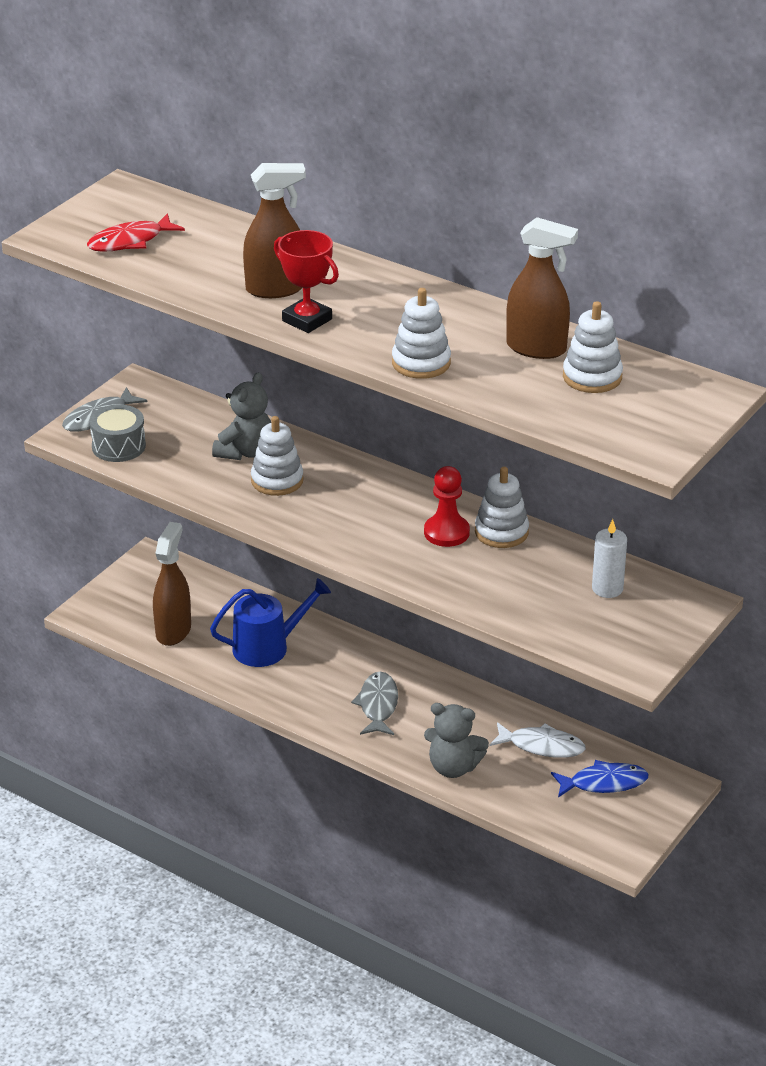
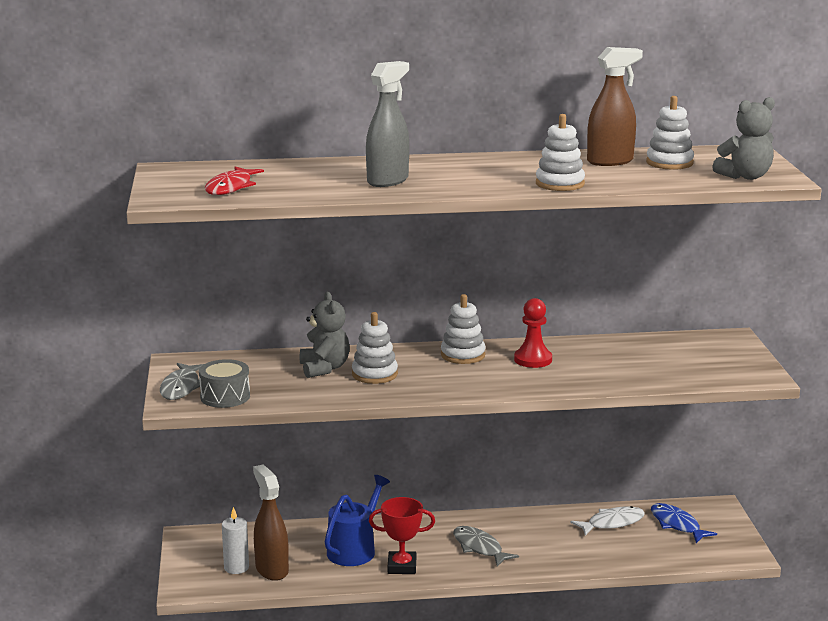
camera: 40 degrees left, 15 degrees down
(275, 289) = (388, 181): brown spray bottle -> grey spray bottle
(307, 320) = (443, 187): red trophy -> red trophy (402, 566)
(453, 767) = (579, 558): grey teddy bear -> grey teddy bear (745, 176)
(501, 532) = (564, 348): white stacking toy -> white stacking toy (463, 355)
(604, 783) = (677, 525): blue fish -> blue fish turned 75 degrees counterclockwise
(607, 588) = (675, 350): white candle -> white candle (236, 567)

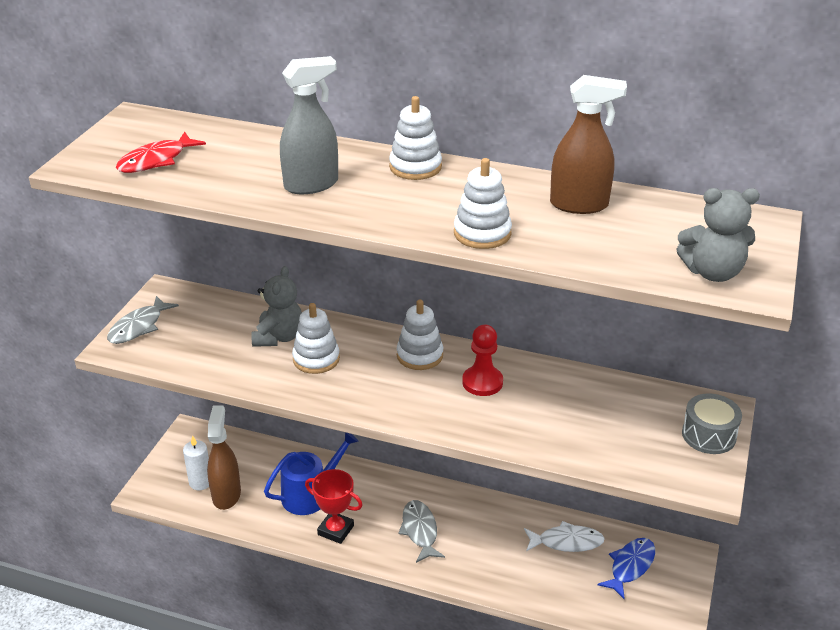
camera: 25 degrees right, 15 degrees up
(225, 396) = (163, 350): grey drum -> grey drum (708, 435)
(669, 163) = (645, 223): white stacking toy -> white stacking toy (415, 167)
(677, 525) = (630, 566): blue fish -> blue fish turned 45 degrees clockwise

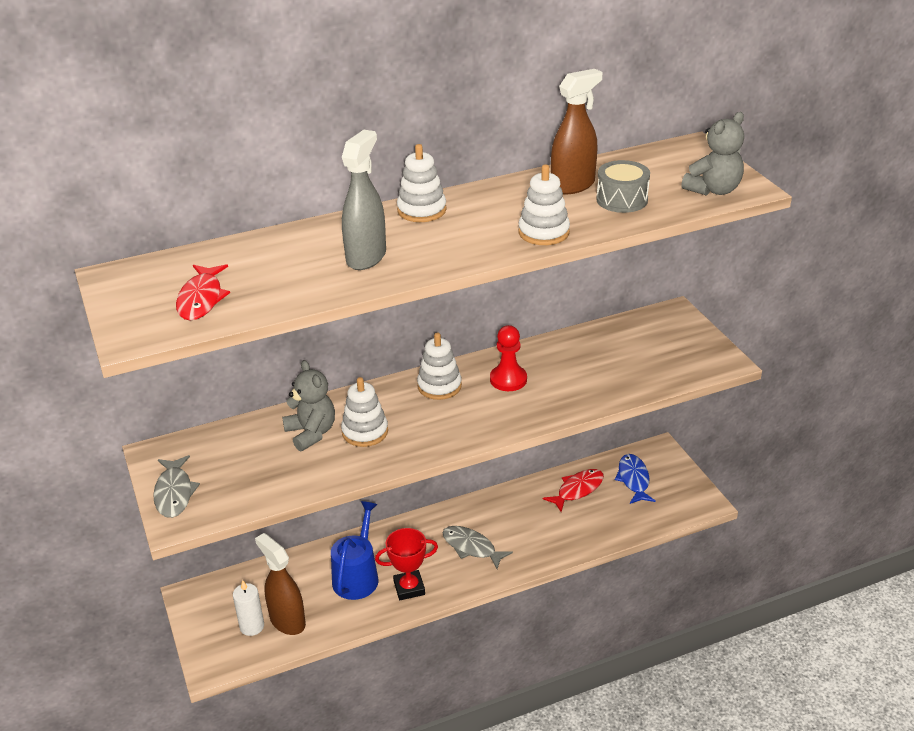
camera: 40 degrees left, 0 degrees up
(566, 542) = (577, 490): white fish -> red fish
(708, 435) = (687, 333): grey drum -> grey drum (622, 200)

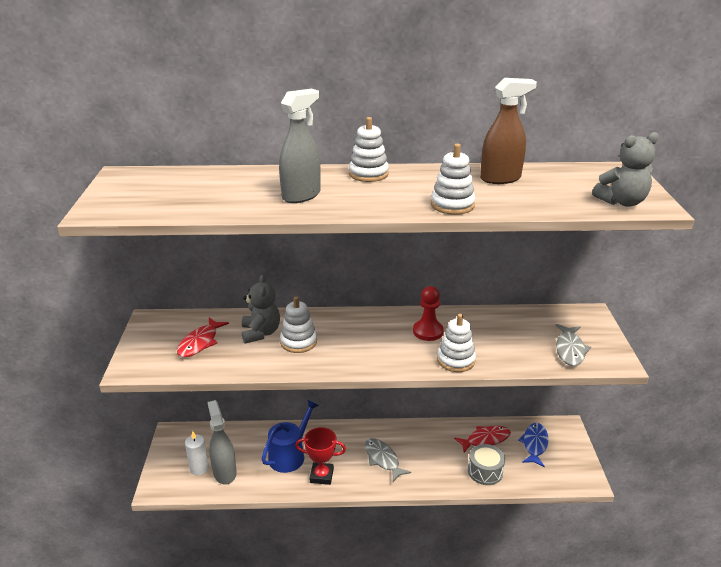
camera: 20 degrees right, 5 degrees down
(174, 493) = (142, 349): grey fish -> grey fish (570, 350)
(201, 299) = (163, 199): red fish -> red fish (200, 342)
(287, 621) = (224, 472): brown spray bottle -> grey spray bottle
(439, 386) = (373, 323): white stacking toy -> white stacking toy (456, 360)
(622, 200) = (535, 195): grey drum -> grey drum (485, 471)

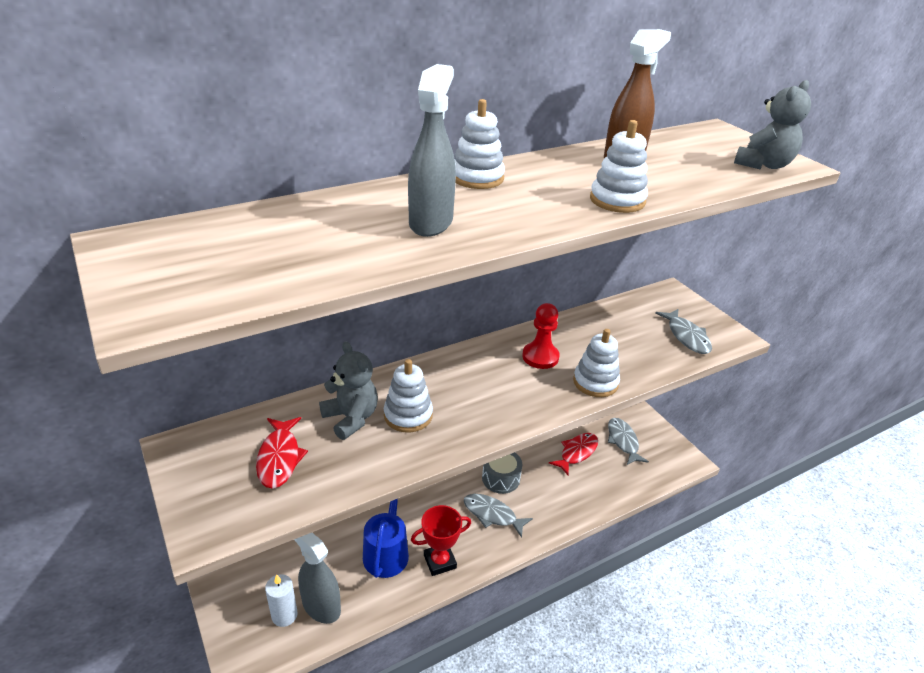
camera: 30 degrees left, 5 degrees up
(485, 471) = (599, 488): grey drum -> grey drum (501, 478)
(534, 444) = (623, 441): blue fish -> grey fish

